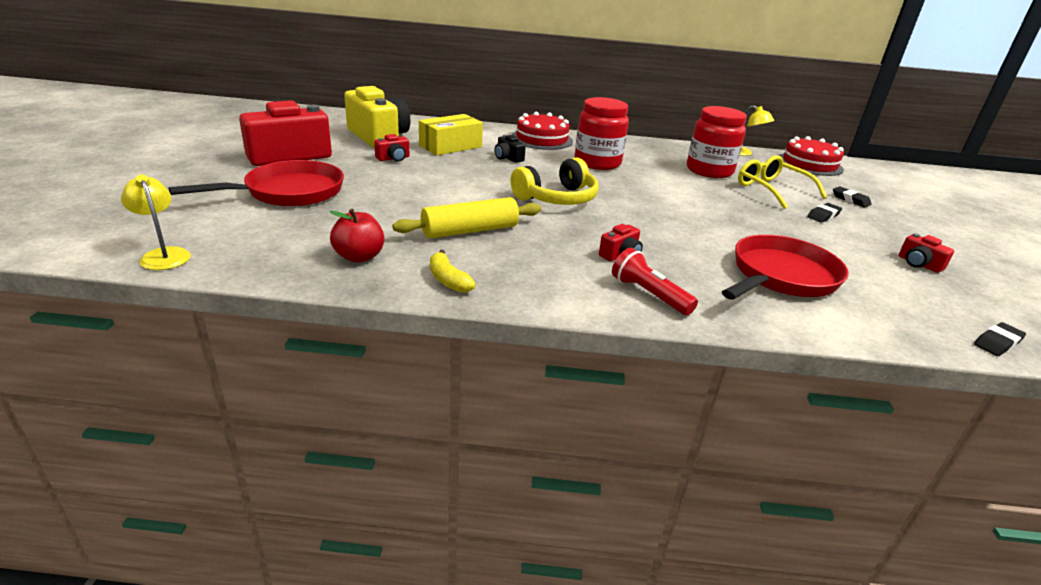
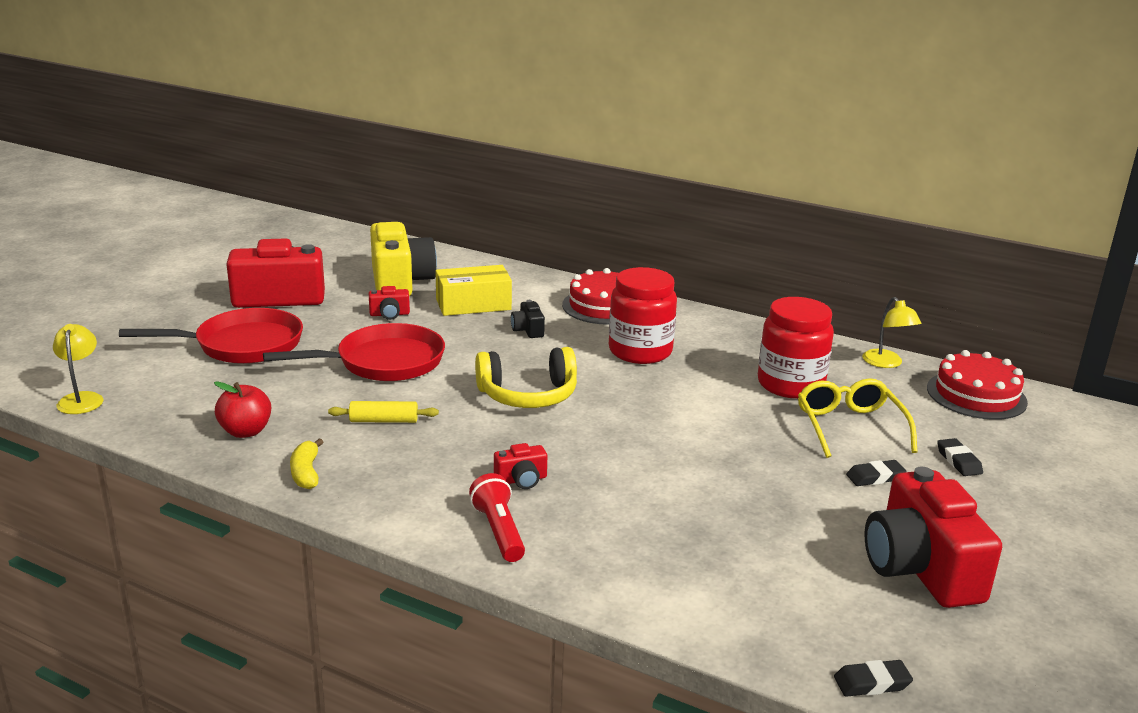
camera: 25 degrees right, 5 degrees down
(470, 230) = (384, 420): yellow rolling pin -> yellow rolling pin, size x0.61
(781, 276) = (691, 544): red pan -> red pan (383, 362)
(918, 264) = (920, 568): red camera -> red camera, size x2.31

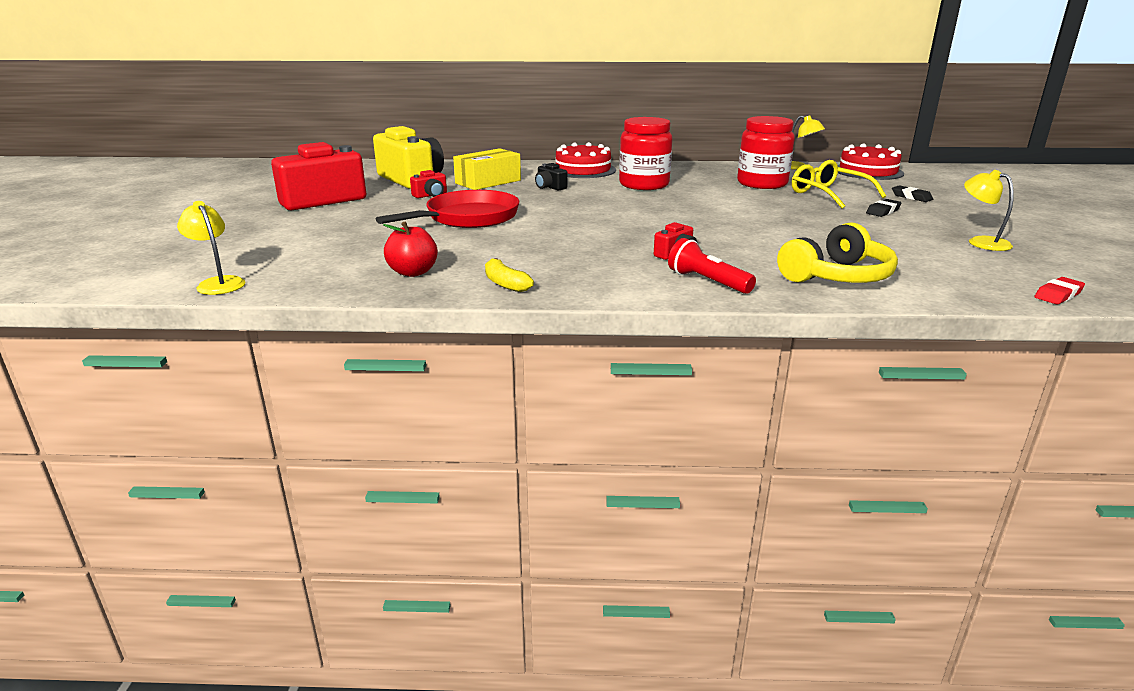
camera: 25 degrees left, 0 degrees up
(242, 345) = (330, 228): red pan -> none
(384, 420) = (520, 246): yellow rolling pin -> none
(528, 395) = (605, 215): yellow headphones -> yellow headphones (837, 276)
(872, 683) = (1058, 295): black eraser -> red eraser
(920, 568) = (981, 242): red camera -> yellow lamp

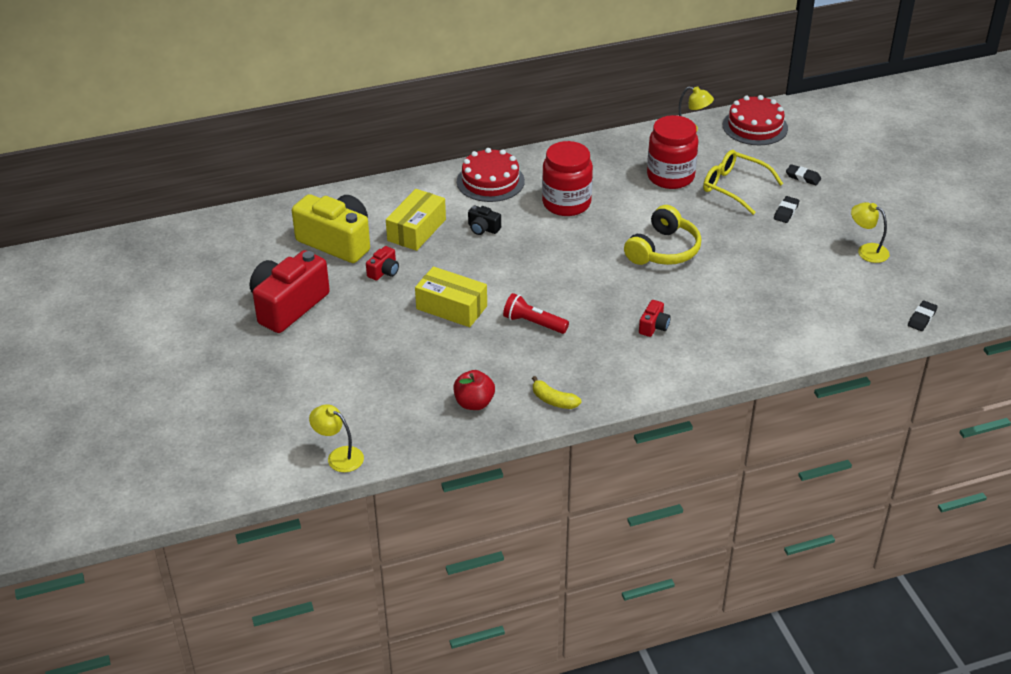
camera: 20 degrees left, 15 degrees up
(468, 218) = (451, 307): red pan -> yellow box
(707, 282) = (693, 360): red flashlight -> red flashlight (533, 323)
(837, 276) = (778, 329): yellow headphones -> yellow headphones (663, 250)
(1058, 295) = (922, 318): red eraser -> black eraser

